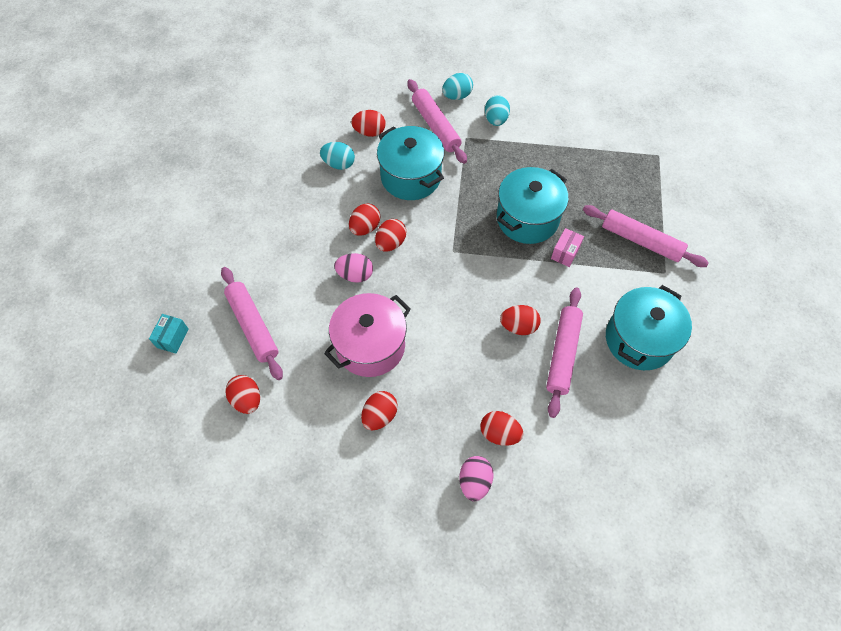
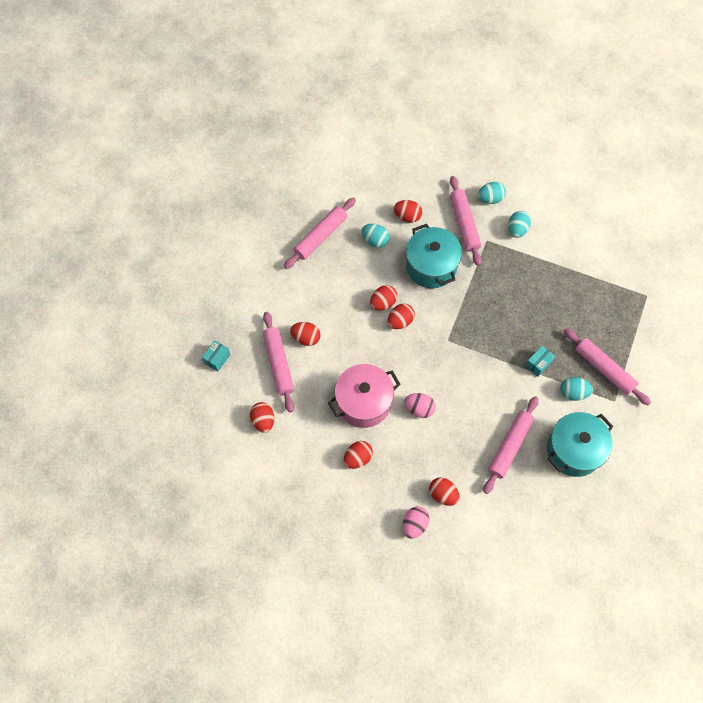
camera: 15 degrees right, 5 degrees up
(274, 173) = (320, 236): none -> pink rolling pin
(355, 275) = (366, 341): pink egg -> pink egg (419, 409)
(518, 326) = (482, 415): red egg -> red egg (306, 338)
(527, 219) = (516, 327): turquoise pot -> none
(565, 253) = (538, 364): pink box -> turquoise box
(615, 275) = (573, 392): none -> turquoise egg

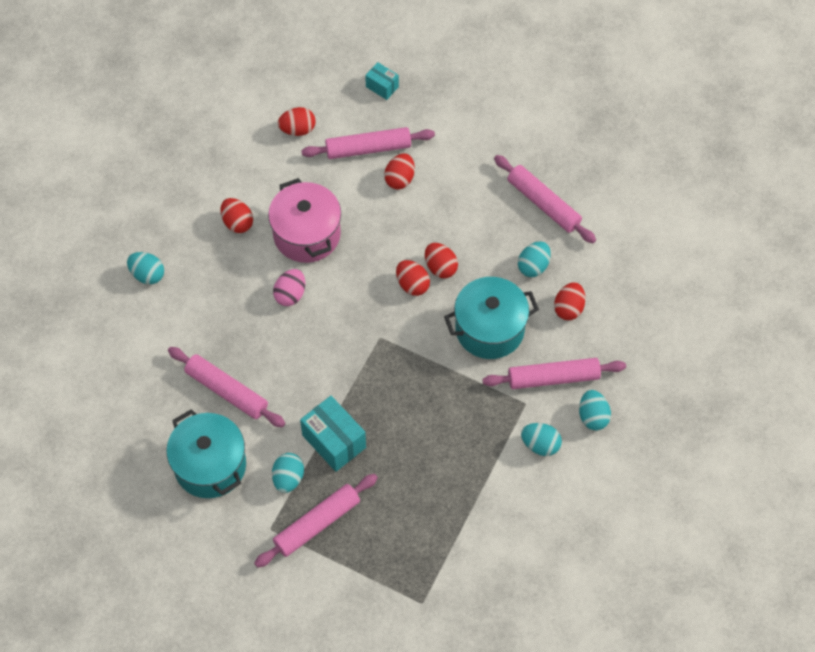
camera: 95 degrees right, 5 degrees down
(414, 524) = (147, 275): pink egg -> turquoise egg
(443, 494) = (178, 308): red egg -> none
(538, 364) = (334, 441): turquoise box -> turquoise box, size x1.78

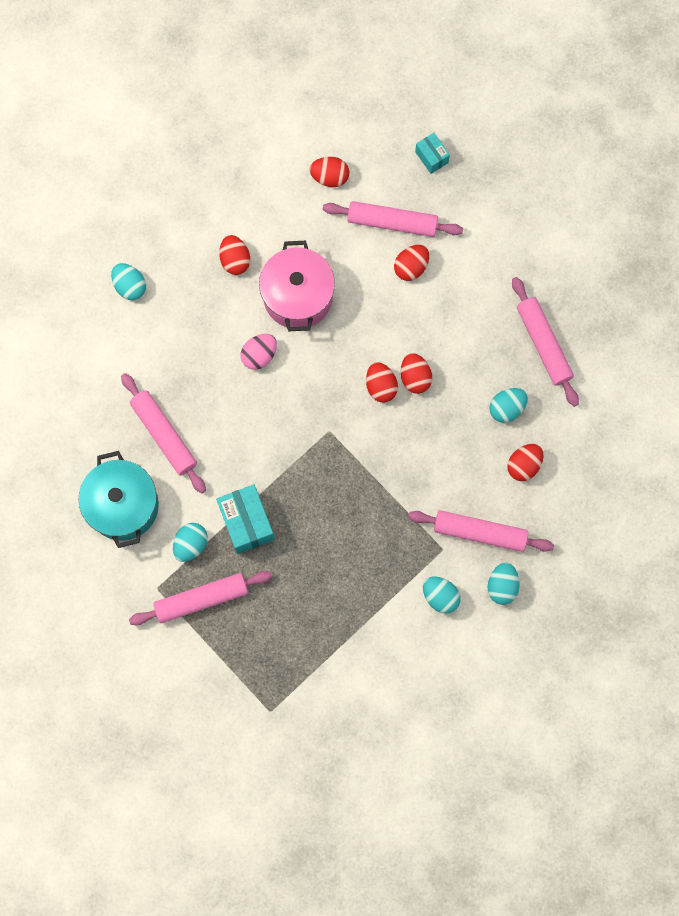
camera: 20 degrees right, 15 degrees up
(489, 329) = (438, 460): turquoise pot -> none

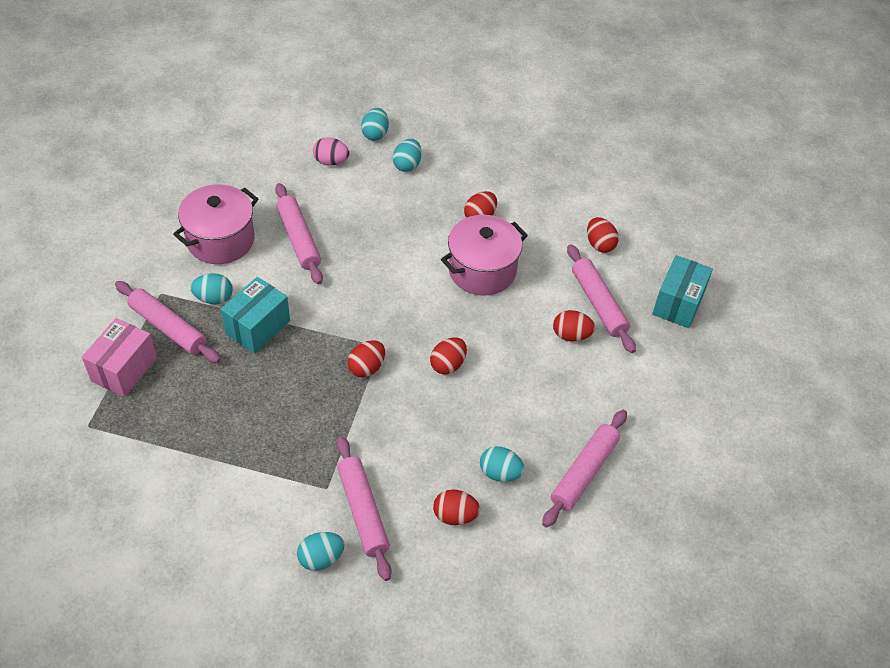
camera: 55 degrees right, 25 degrees down
(123, 505) = (220, 240): turquoise pot -> pink pot
(164, 435) = (299, 239): pink rolling pin -> pink rolling pin turned 45 degrees counterclockwise
(226, 656) = (124, 369): none -> pink box
(259, 355) = (412, 268): pink egg -> pink egg (331, 161)
(415, 377) = (475, 386): red egg -> red egg (366, 367)
(431, 157) = (678, 303): turquoise box -> turquoise box, size x1.78
(440, 596) = (278, 509): turquoise egg -> turquoise egg (375, 134)

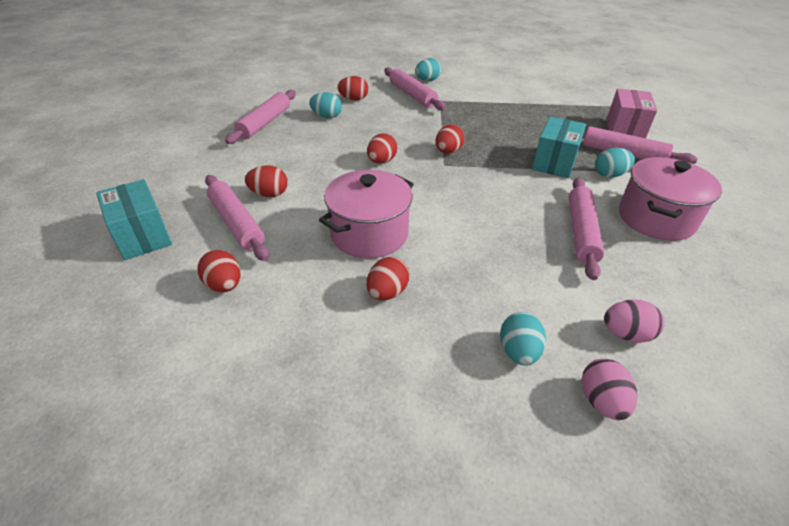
camera: 170 degrees right, 10 degrees down
(299, 239) = (581, 232): pink rolling pin -> pink rolling pin turned 45 degrees clockwise
(375, 134) = (601, 401): turquoise egg -> pink egg
(678, 303) = (142, 236): turquoise box -> turquoise box turned 45 degrees counterclockwise

